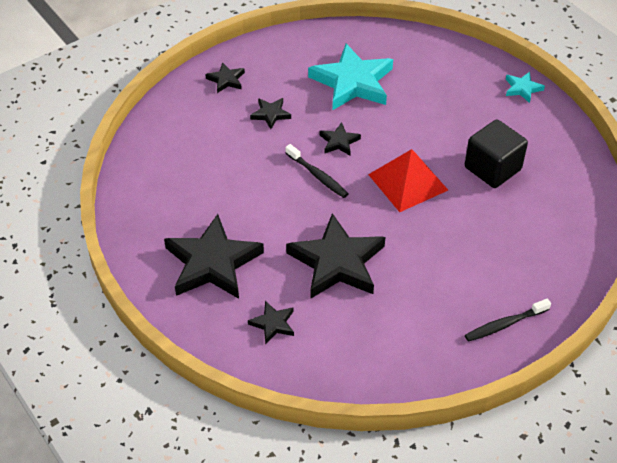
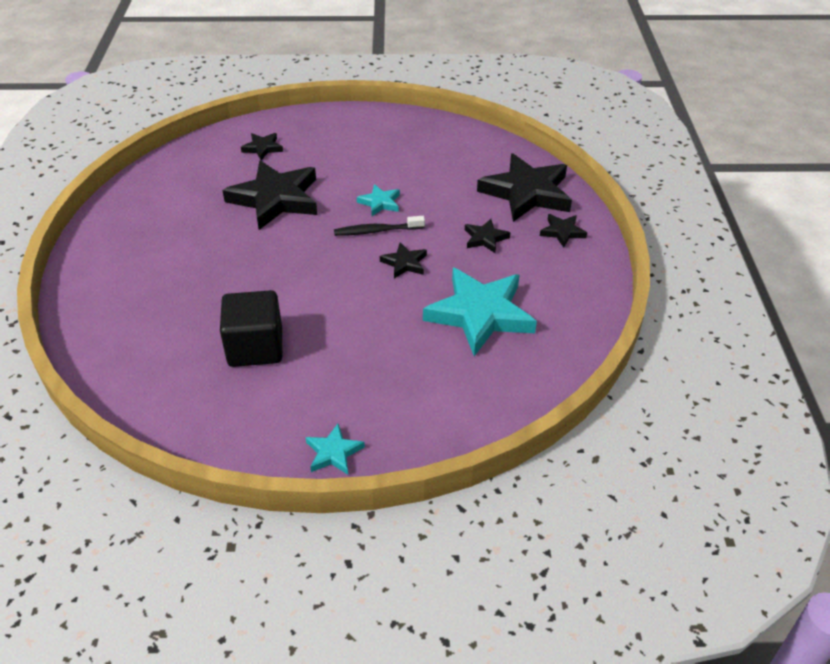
camera: 125 degrees right, 5 degrees down
(212, 263) = (349, 144): black star -> black star (527, 193)
(281, 193) = (380, 203): none -> turquoise star
(408, 182) = (307, 280): red pyramid -> none
(505, 324) = (107, 252): black toothbrush -> none

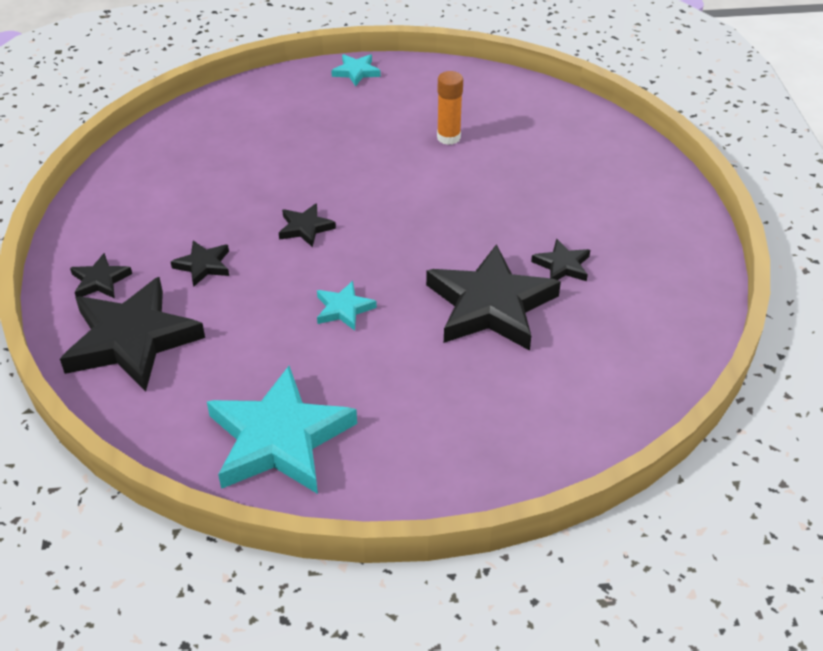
camera: 175 degrees right, 0 degrees up
(255, 347) = (448, 137): black cube -> orange glue stick
(263, 148) = (546, 399): black star -> black star (562, 265)
(377, 231) = (343, 267): black toothbrush -> none
(480, 314) = (221, 179): turquoise star -> turquoise star (279, 438)

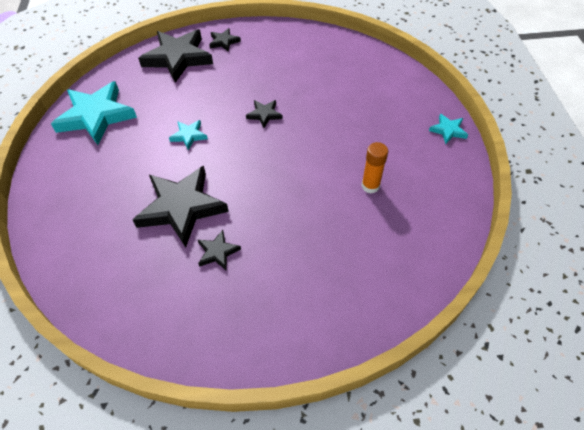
camera: 90 degrees right, 10 degrees up
(203, 265) = (233, 76): black star -> none

